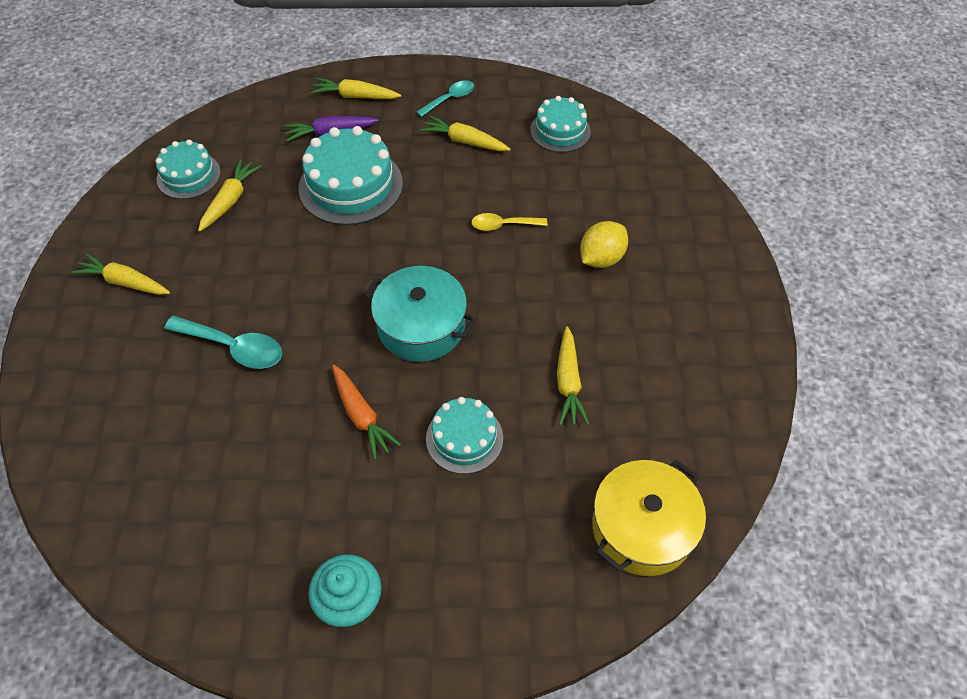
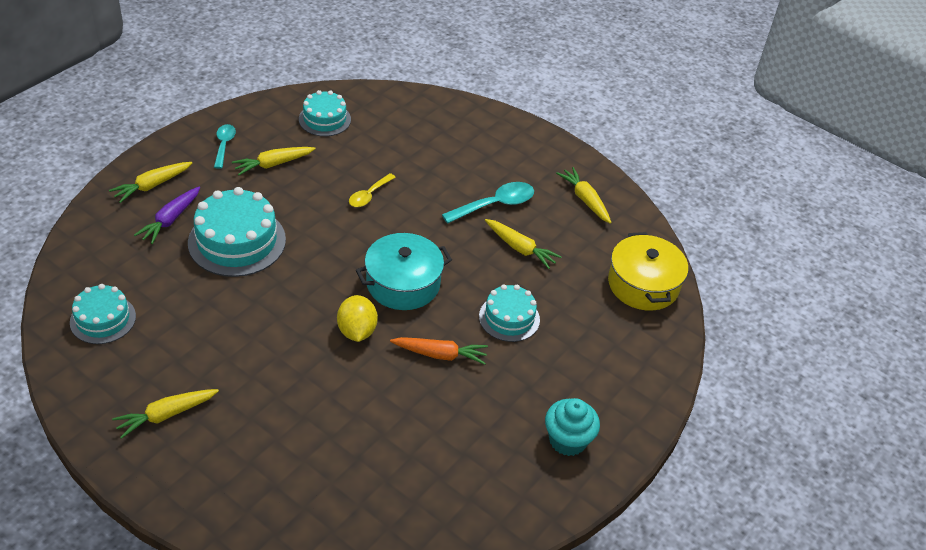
camera: 55 degrees left, 10 degrees down
(230, 200) = (163, 310): yellow carrot -> yellow carrot (585, 200)
(234, 347) = (307, 386): turquoise spoon -> turquoise spoon (495, 205)
(601, 258) = (448, 174): yellow lemon -> yellow lemon (357, 331)

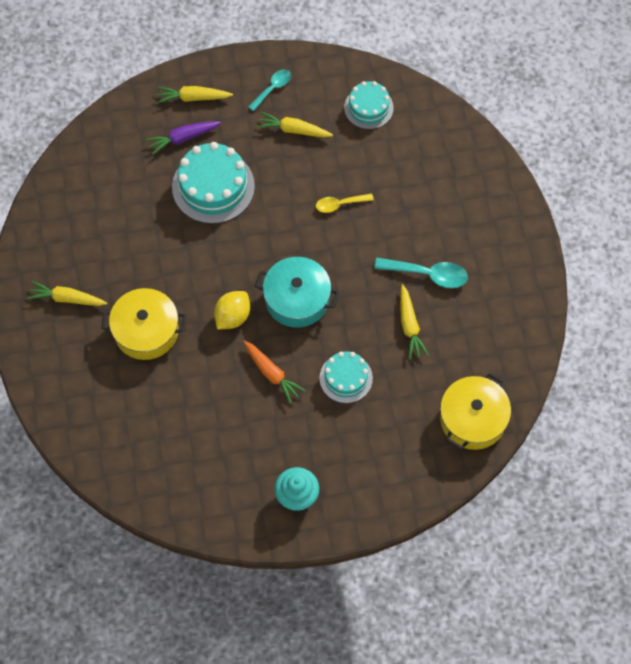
camera: 45 degrees right, 20 degrees up
(103, 319) = (81, 197): turquoise cake -> none
(281, 393) = (146, 331): none -> yellow pot
(585, 200) = (504, 315): yellow carrot -> none

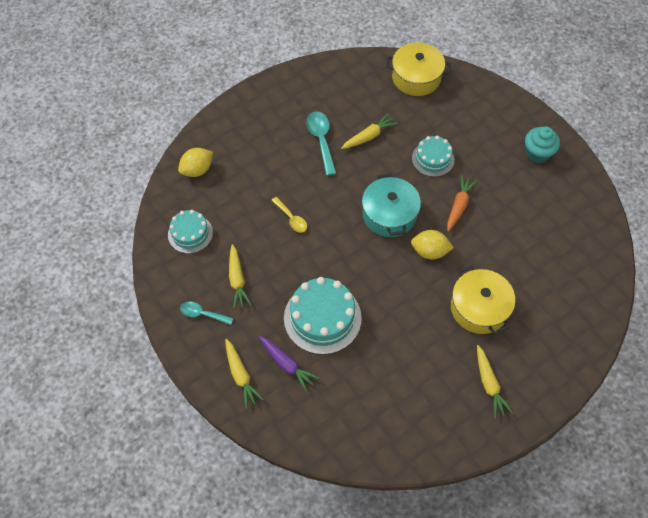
camera: 115 degrees left, 5 degrees down
(446, 140) = (197, 170): none -> yellow lemon

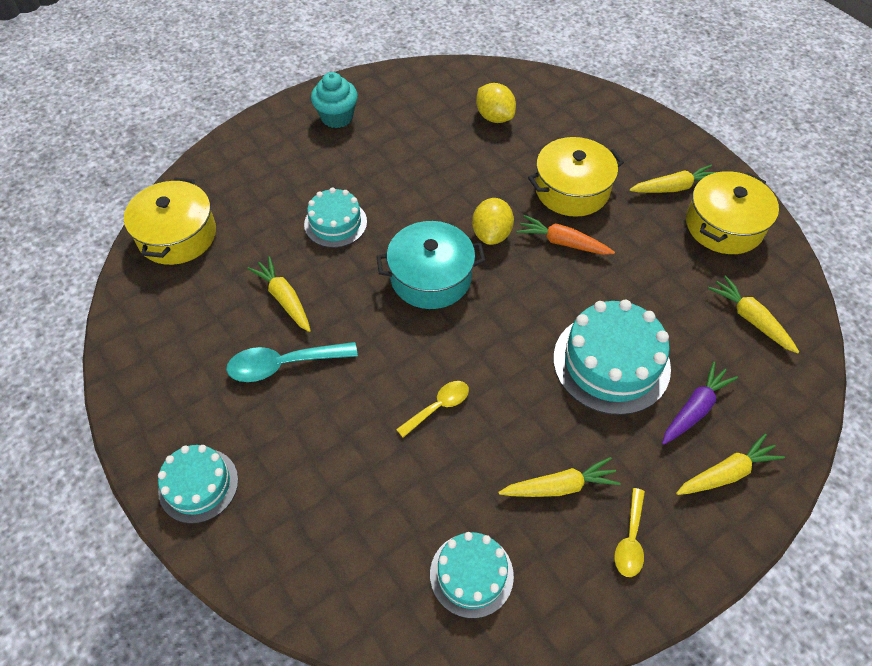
camera: 90 degrees left, 5 degrees down
(197, 170) = (328, 572): yellow lemon -> yellow lemon (494, 117)
(202, 314) = (630, 540): turquoise spoon -> yellow spoon
(248, 110) = (198, 485): none -> turquoise cake
(360, 416) = (750, 319): none -> yellow carrot
(451, 416) = (724, 225): none -> yellow pot
(459, 206) = (417, 199): orange carrot -> orange carrot (562, 242)

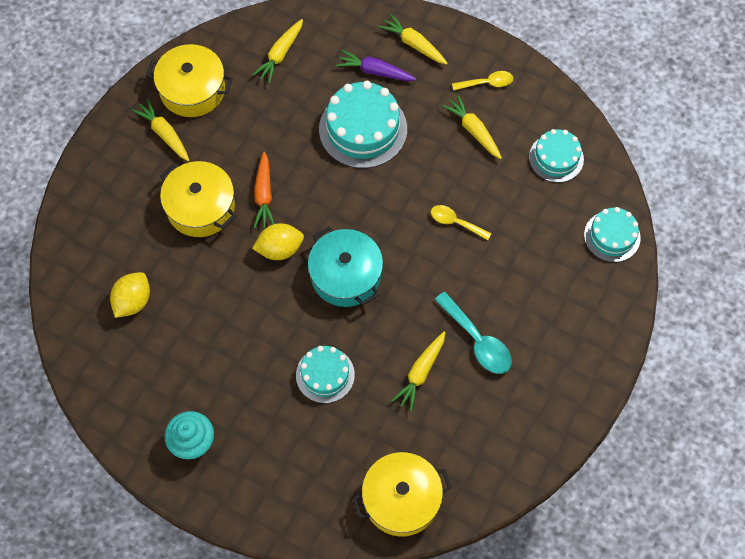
camera: 115 degrees left, 10 degrees up
(198, 485) = (593, 343): turquoise cake -> turquoise cake (612, 236)

